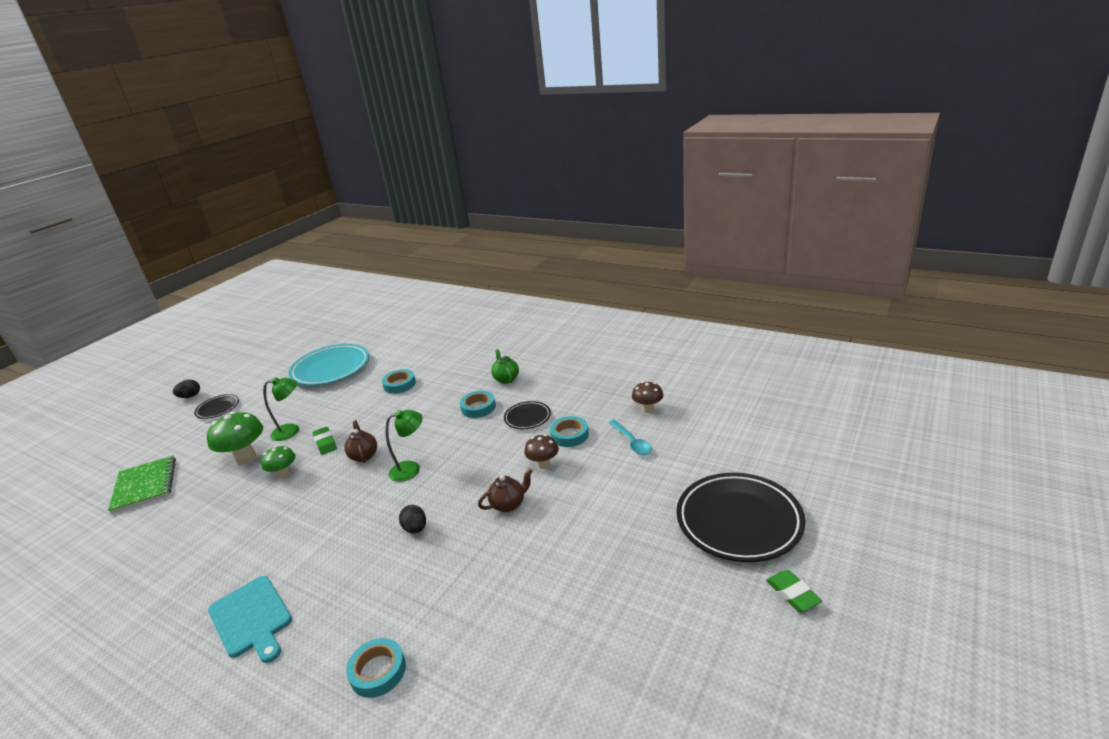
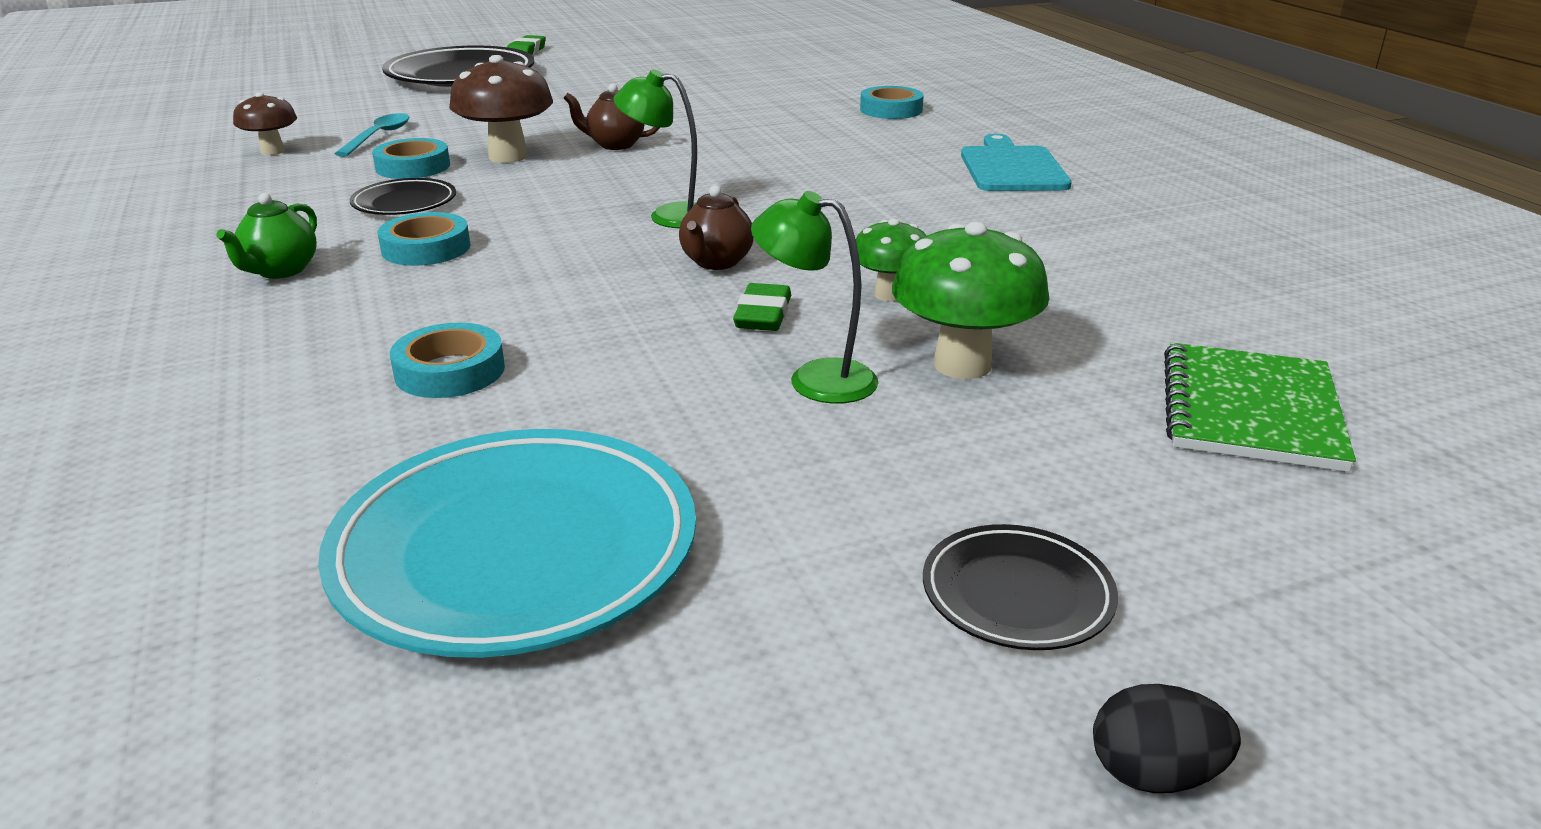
camera: 145 degrees left, 0 degrees up
(415, 529) = (748, 164): black egg -> none
(543, 464) = (508, 156): brown mushroom -> brown mushroom, size x1.67

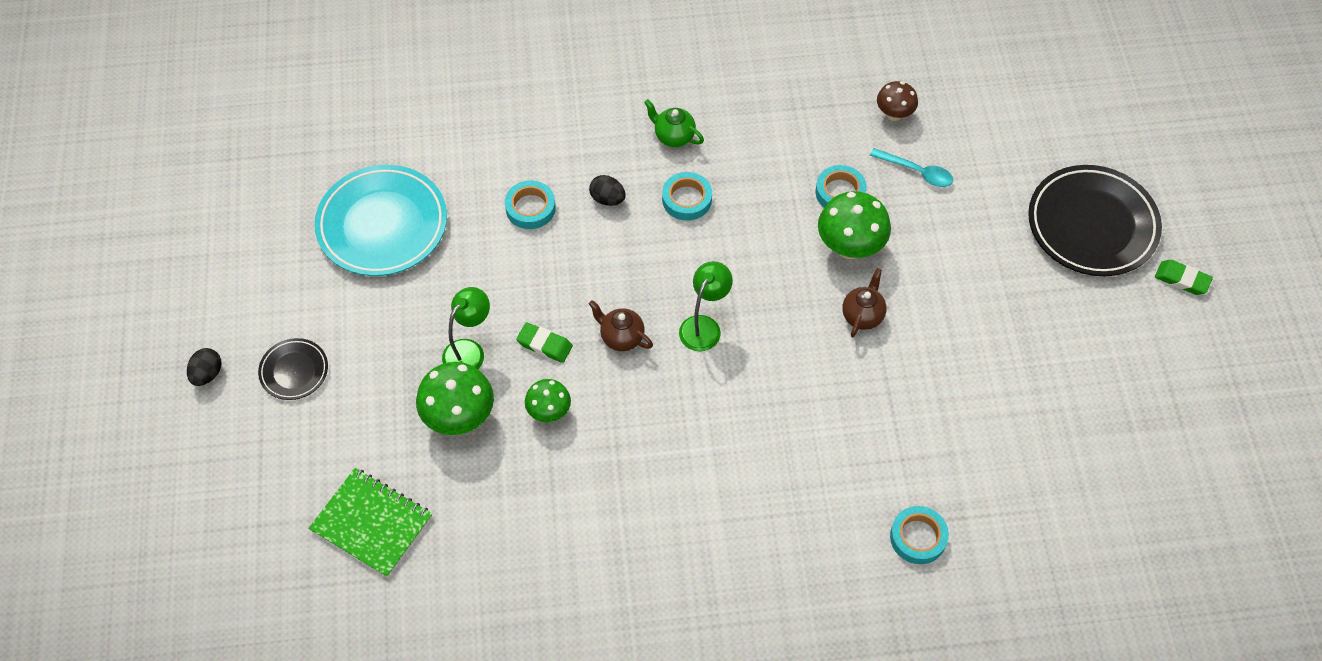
camera: 105 degrees right, 30 degrees up
(404, 203) = (766, 189): black plate -> none
(425, 305) = (607, 199): none -> black egg
(508, 156) = (850, 247): brown mushroom -> green mushroom
(1012, 168) = (741, 570): turquoise cutting board -> none

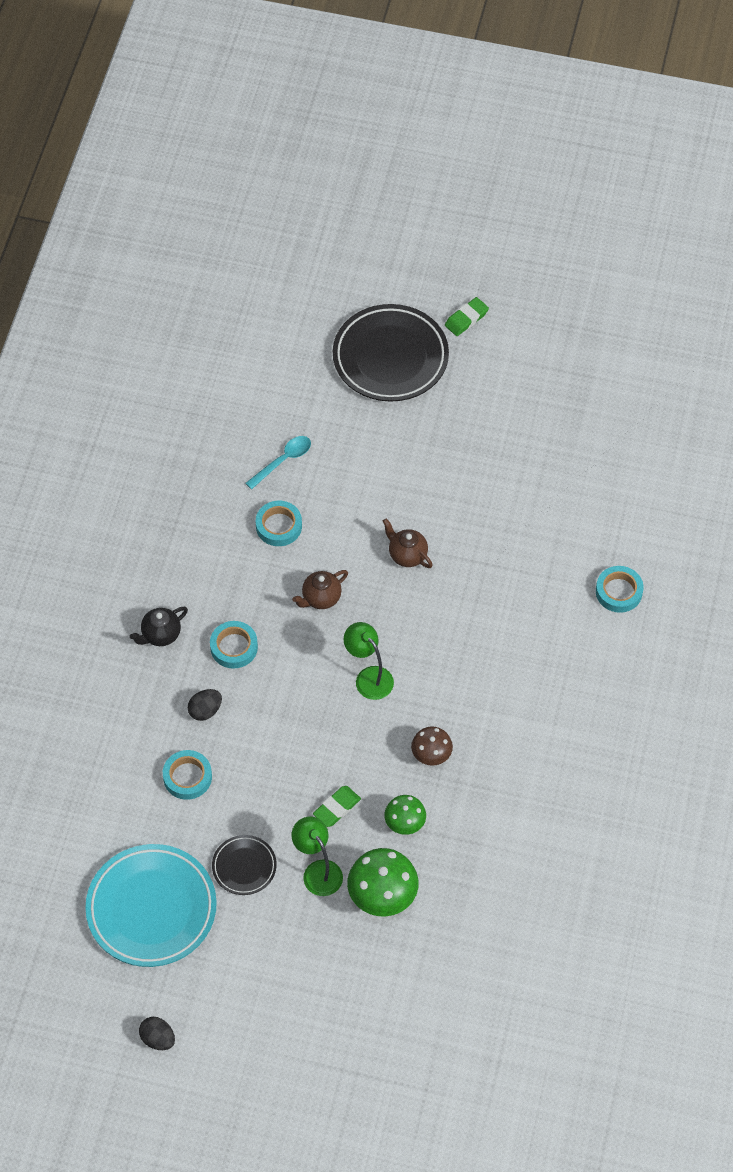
camera: 70 degrees left, 0 degrees up
(207, 374) = (253, 1101): black egg -> black egg (158, 1039)
(294, 371) = (280, 1024): black plate -> black plate (244, 867)
(371, 523) = (458, 995): green notebook -> none
(621, 337) = (354, 745): brown teapot -> brown teapot (321, 598)
(674, 136) = (160, 635): green teapot -> black teapot
(850, 247) = (337, 539): green mushroom -> none
(894, 114) = (215, 454): brown mushroom -> brown mushroom (431, 756)

